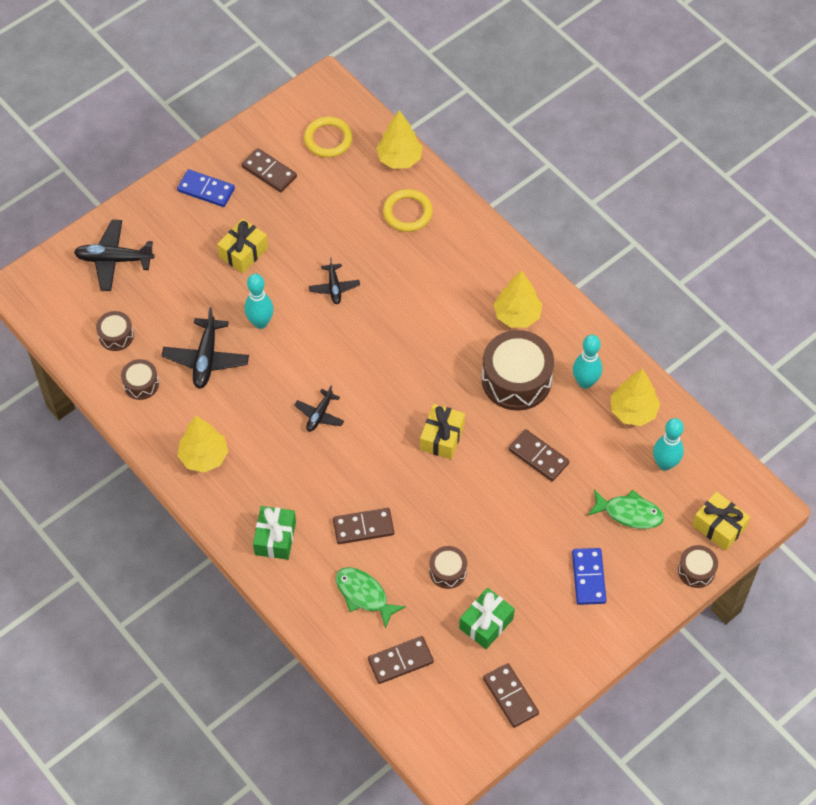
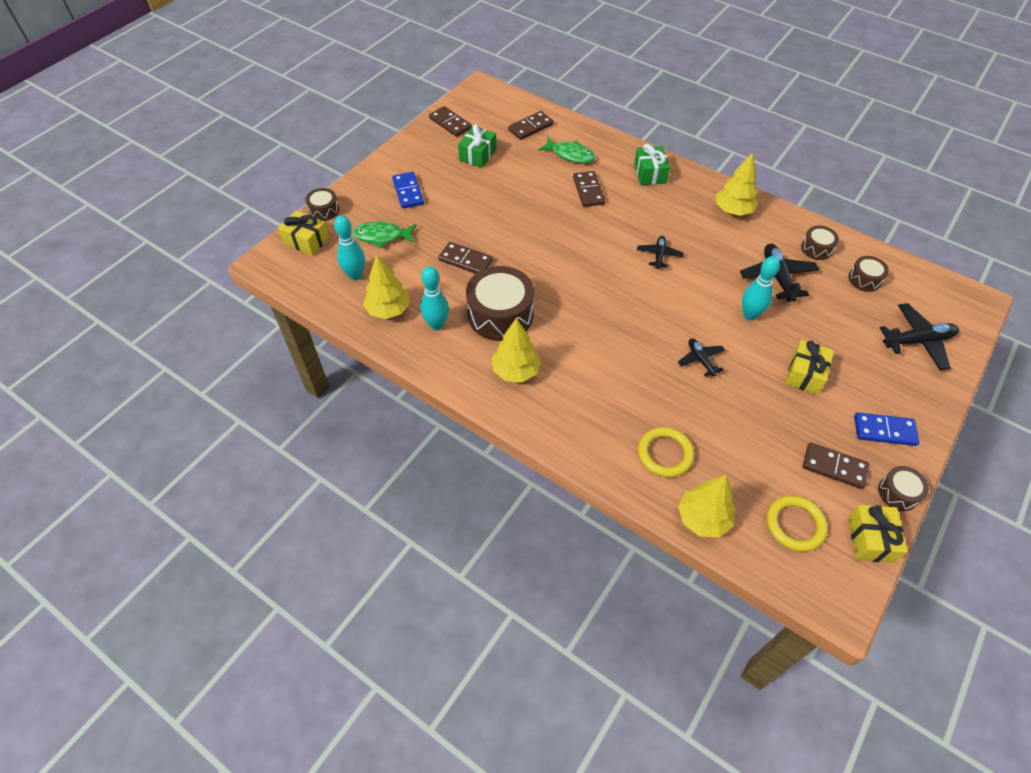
camera: 165 degrees right, 5 degrees down
(363, 527) = (588, 191): brown domino -> brown domino turned 75 degrees counterclockwise
(442, 437) = (550, 258): yellow gift -> yellow gift (870, 539)
(447, 571) = (515, 177): brown drum -> brown drum (898, 493)

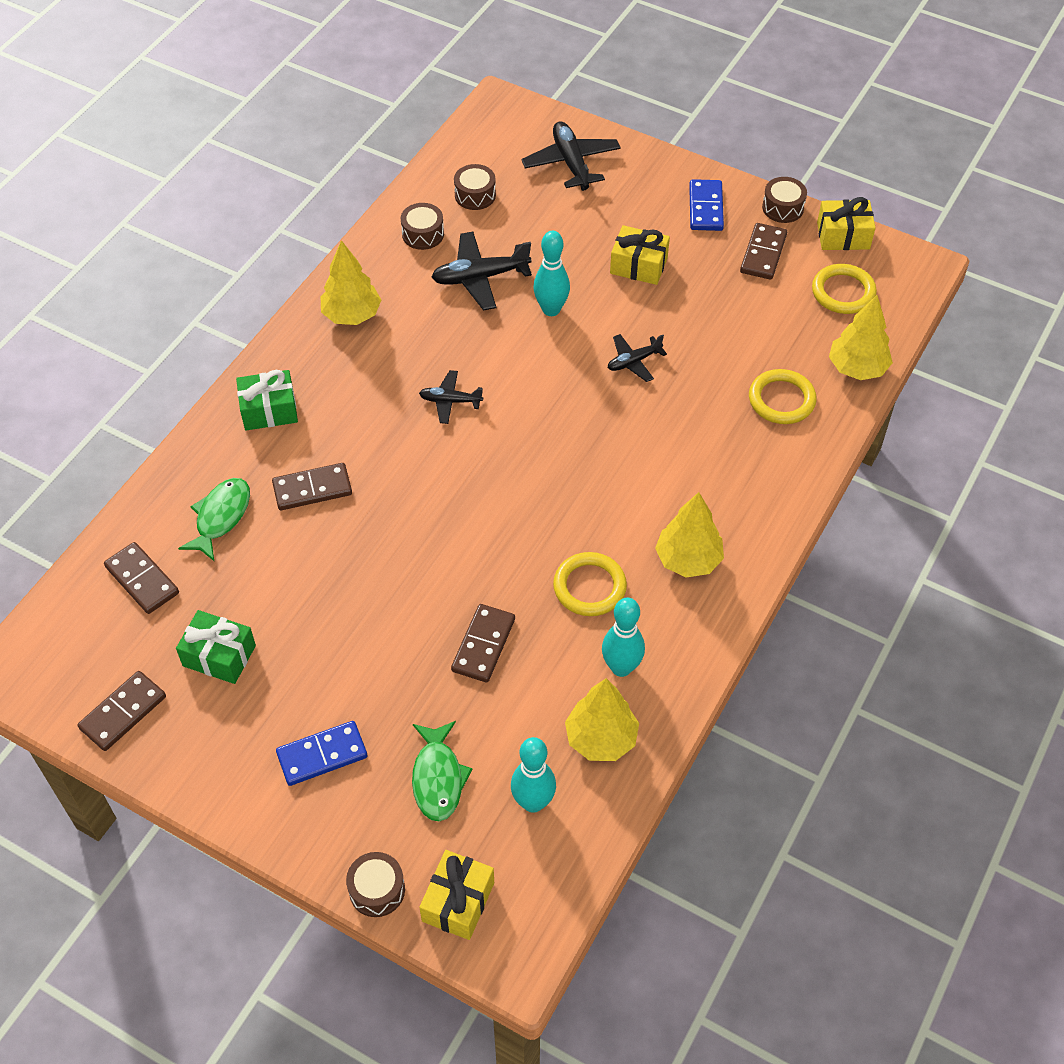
camera: 95 degrees left, 0 degrees up
(500, 315) = (589, 587): brown drum -> yellow ring

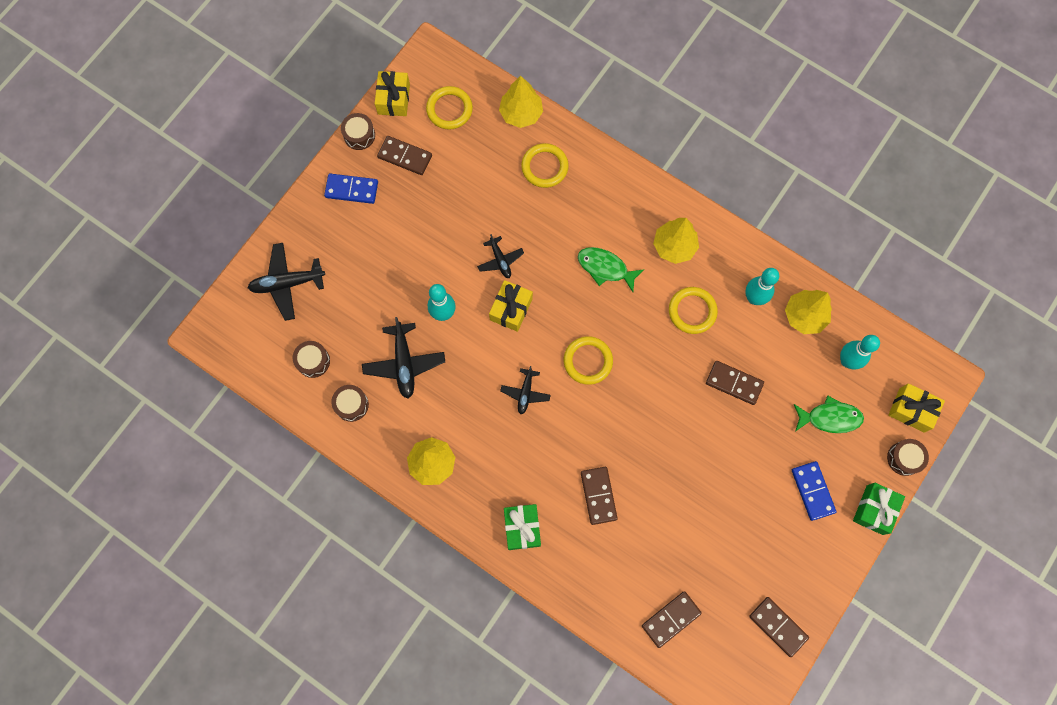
camera: 85 degrees left, 20 degrees up
(219, 656) = (736, 561): green gift -> green gift (874, 510)
(221, 517) = (619, 563): green fish -> green fish (605, 268)
(501, 466) = (588, 361): none -> yellow ring
(638, 265) = (406, 245): yellow gift -> yellow gift (511, 309)

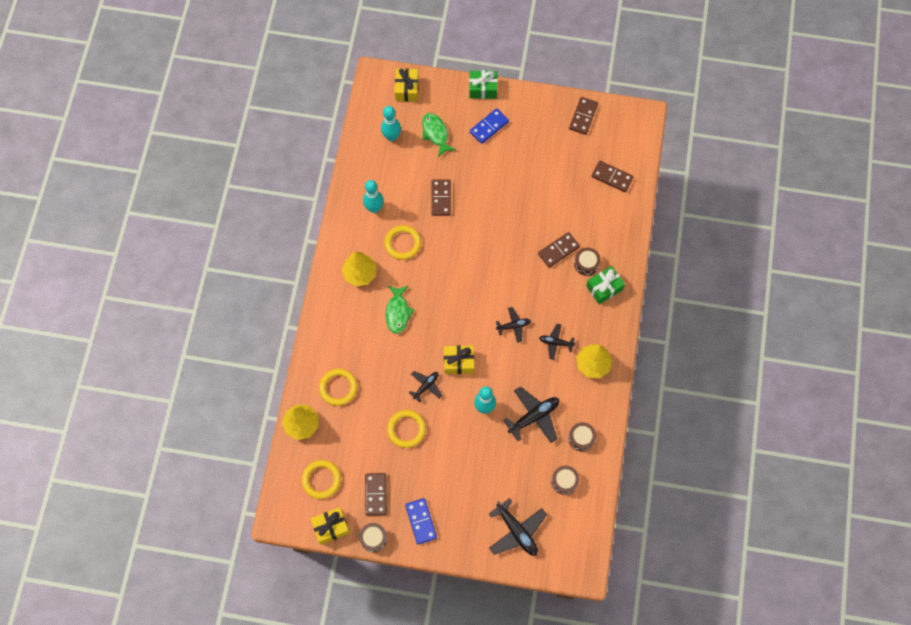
camera: 115 degrees left, 5 degrees down
(480, 432) = (555, 343): none -> black plane
(588, 361) = (471, 295): yellow ring -> yellow ring (406, 429)
(804, 316) = (372, 173): yellow tree -> none
(904, 458) = (441, 83): brown drum -> brown drum (586, 264)

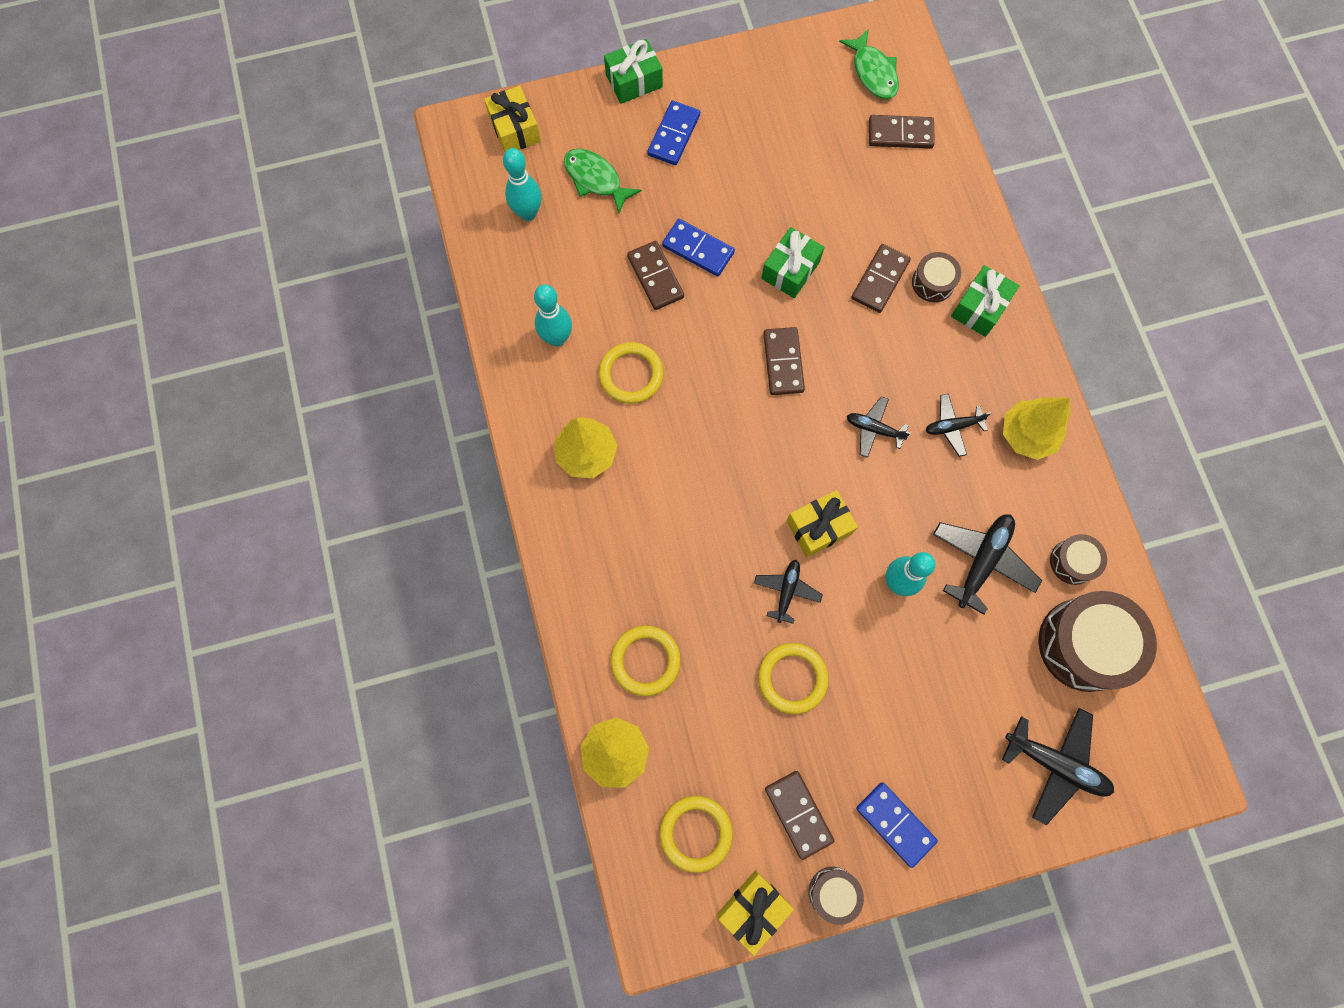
camera: 25 degrees left, 5 degrees up
(398, 312) = (679, 490): green fish -> green fish (873, 72)
(470, 193) = (698, 249): none -> blue domino
(513, 225) = (790, 270): none -> green gift
(513, 326) = (874, 429): black plane -> black plane turned 120 degrees counterclockwise
(564, 481) = (1085, 644): brown drum -> brown drum, size x1.98
(583, 117) = (809, 61): brown domino -> brown domino (783, 362)

